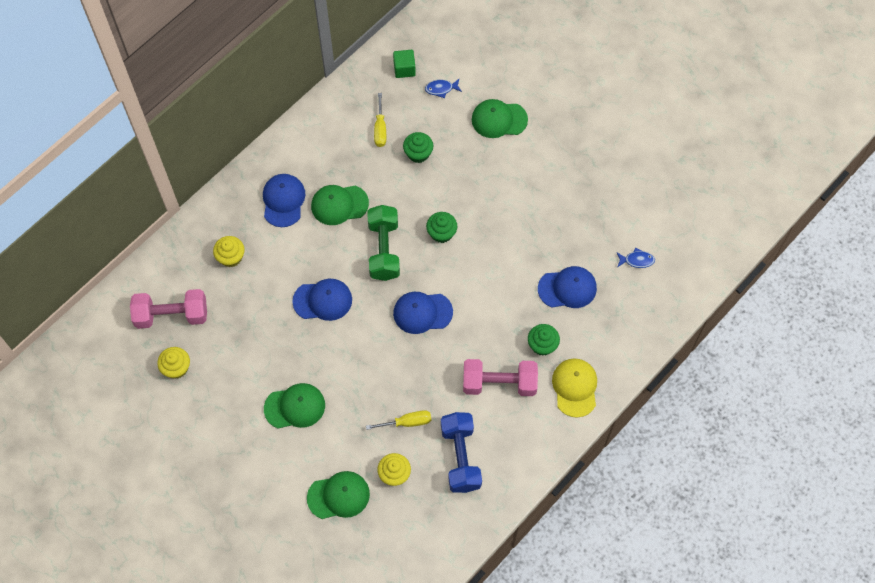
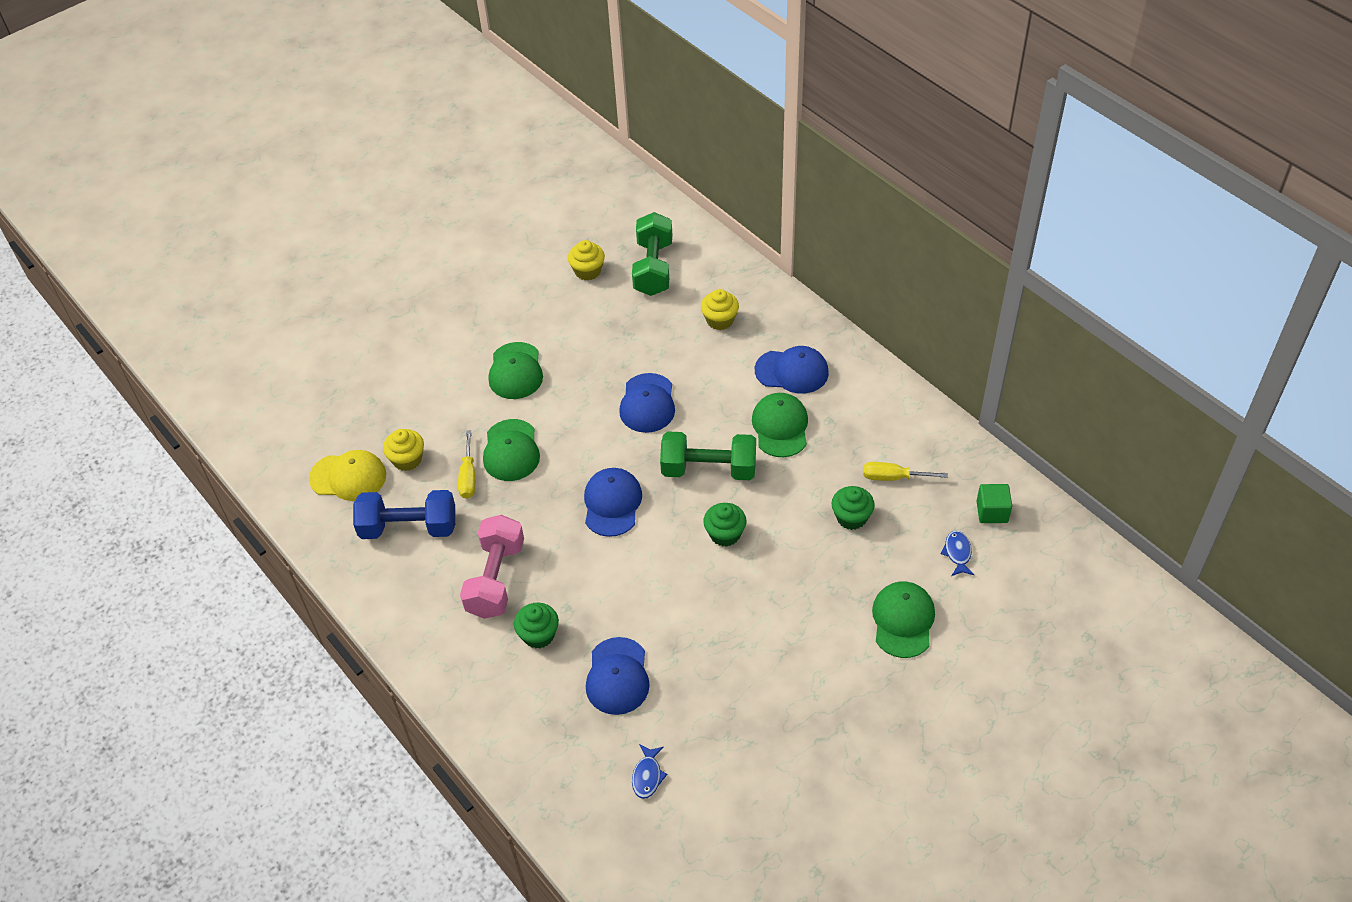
camera: 100 degrees right, 15 degrees down
(172, 315) = (653, 268): pink dumbbell -> green dumbbell
(338, 496) = (397, 405): green cap -> green cap (511, 450)
(575, 387) = (468, 667): yellow cap -> yellow cap (348, 477)

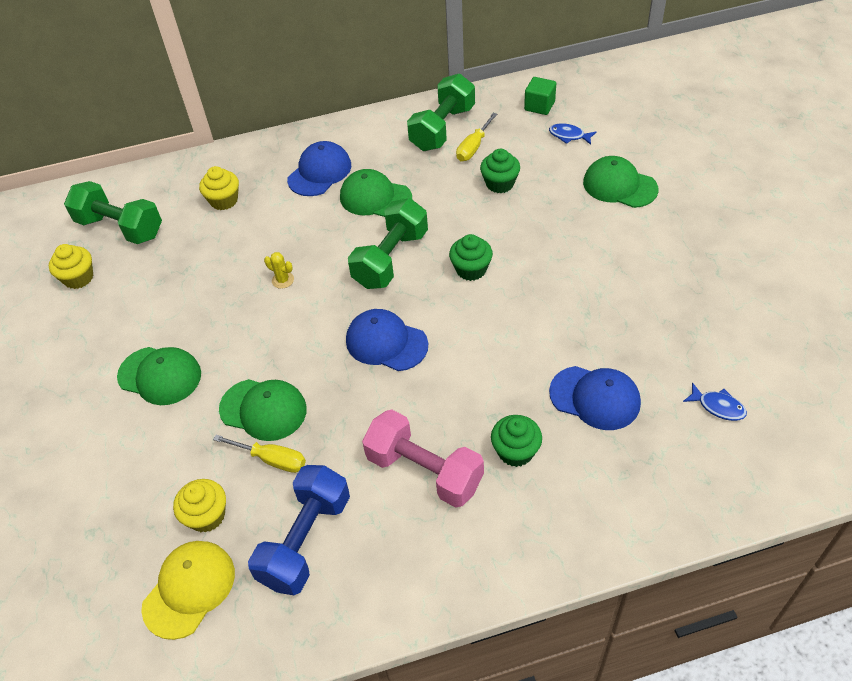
camera: 65 degrees left, 0 degrees up
(647, 403) = (283, 280): blue cap -> yellow cactus
(907, 441) = (442, 128): none -> green dumbbell

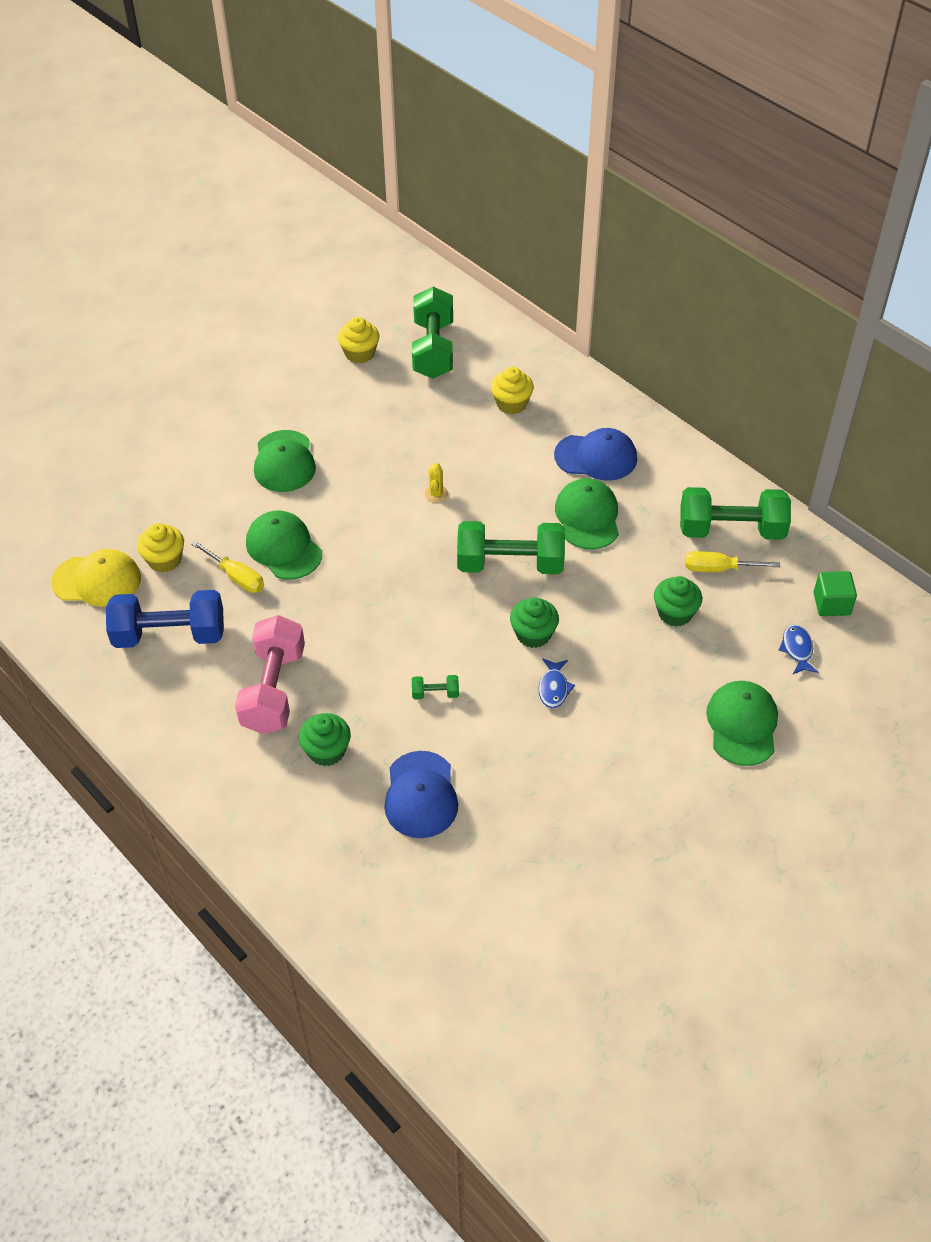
camera: 60 degrees right, 0 degrees up
(263, 409) = (284, 548): green cap -> green cap turned 150 degrees clockwise
(271, 459) = (236, 577): yellow screwdriver -> yellow screwdriver turned 45 degrees counterclockwise
(386, 342) = (403, 603): blue cap -> none
(495, 352) = (435, 693): none -> green dumbbell
(718, 406) = (462, 906): blue fish -> blue fish (554, 688)

